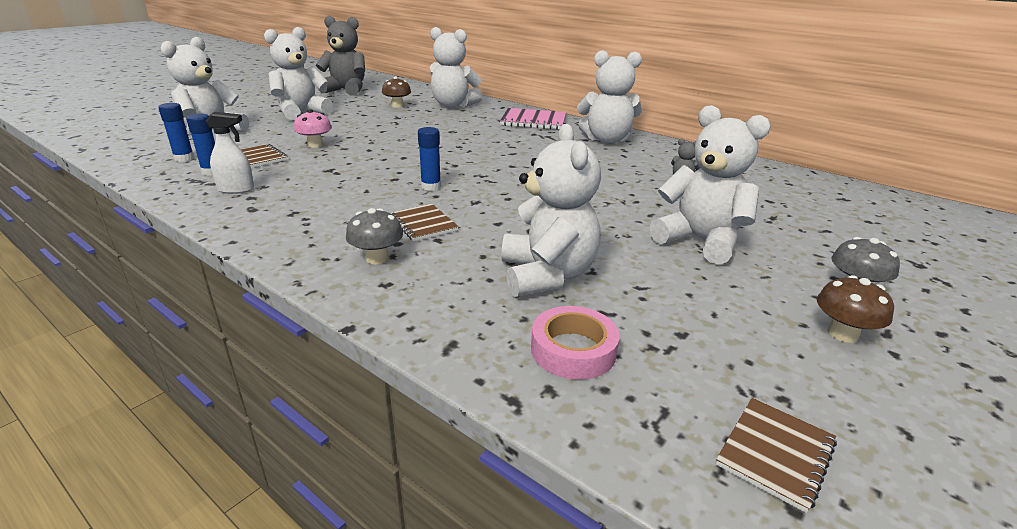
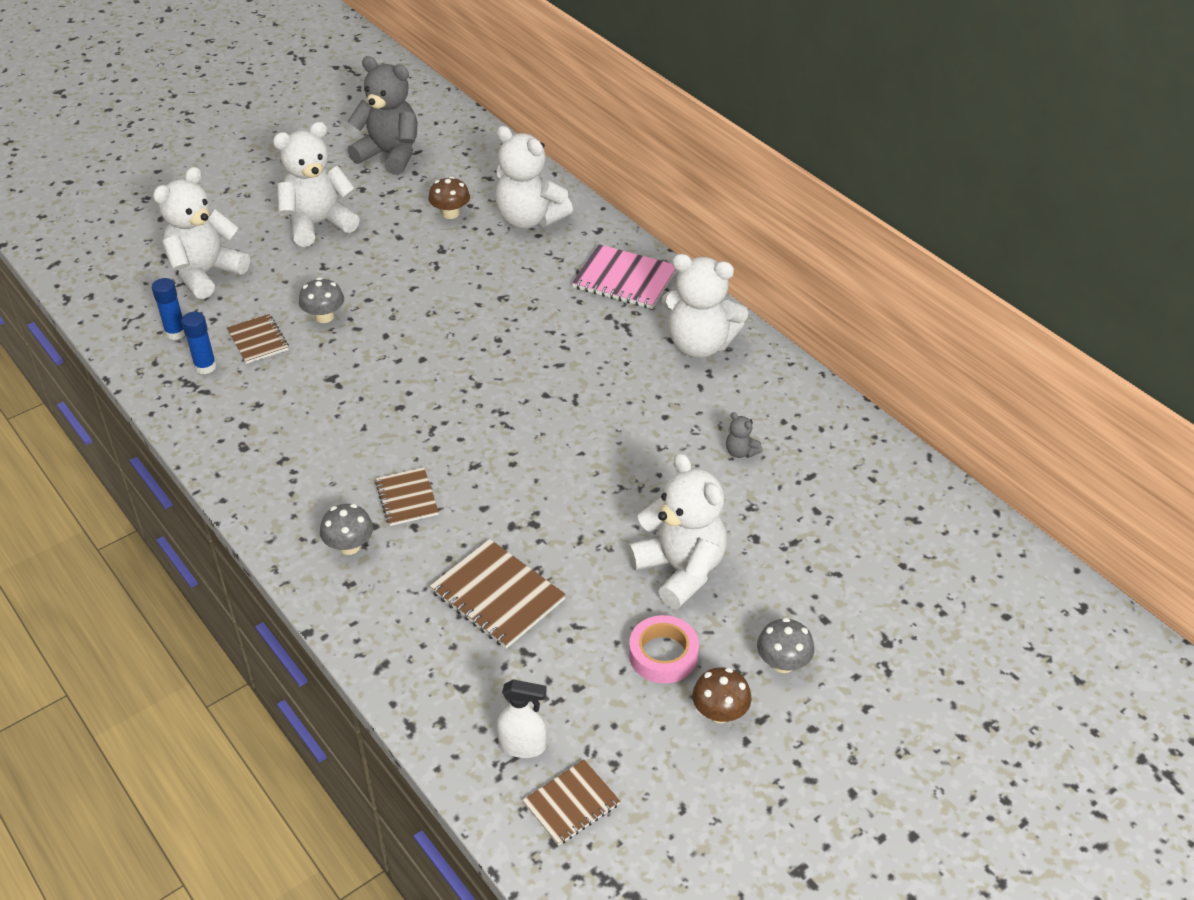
camera: 15 degrees right, 15 degrees up
(236, 189) = (229, 407): white spray bottle -> white spray bottle (523, 746)
(315, 145) = (324, 316): pink mushroom -> grey mushroom
(431, 187) = (435, 429): blue glue stick -> none
(547, 275) = (497, 596): white teddy bear -> brown notebook
(573, 350) = (477, 687): pink tape -> pink tape (663, 654)

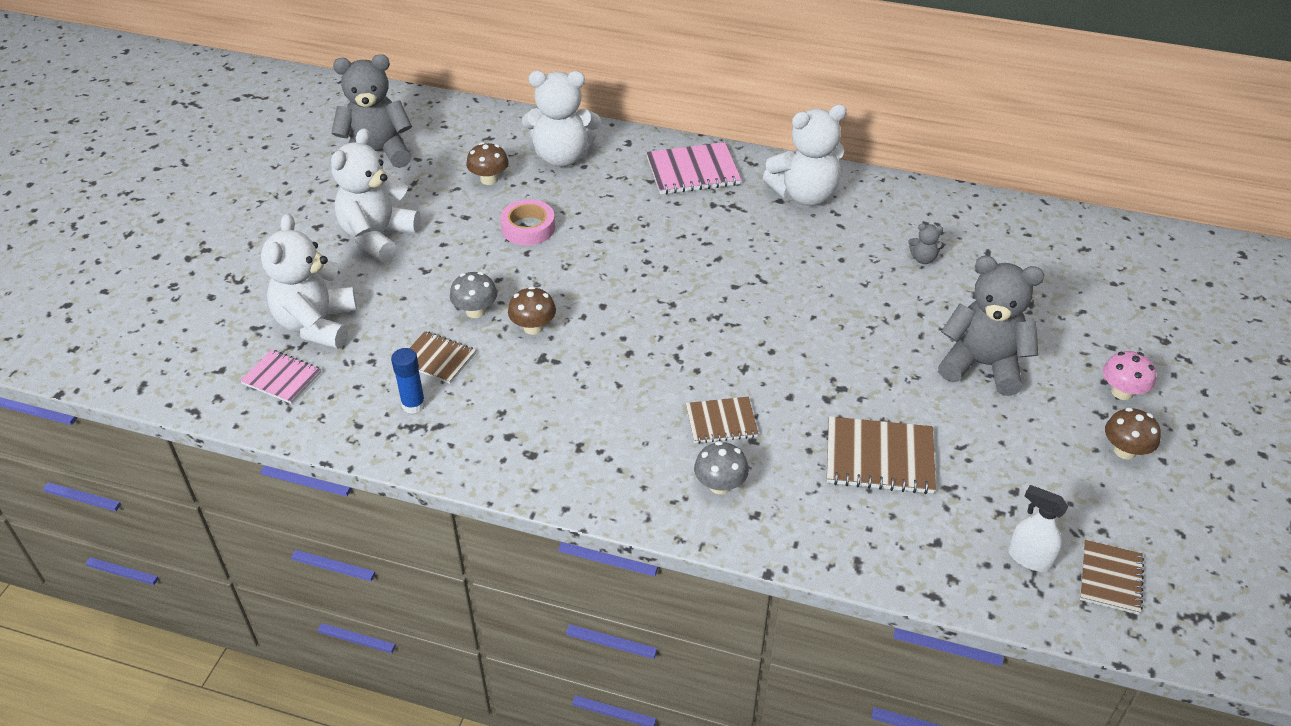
camera: 35 degrees left, 0 degrees up
(143, 302) = (282, 378): none -> pink notebook
(176, 333) = (348, 389): blue glue stick -> none
(351, 350) = (533, 327): none -> brown mushroom
(407, 498) = (721, 422): brown notebook -> brown notebook turned 45 degrees counterclockwise
(523, 746) = (1029, 558): white spray bottle -> white spray bottle turned 120 degrees counterclockwise
(663, 654) = (1042, 432): pink tape -> pink tape (528, 228)
(680, 570) = (982, 365): white teddy bear -> grey teddy bear
(783, 663) = (1122, 392): grey mushroom -> pink mushroom

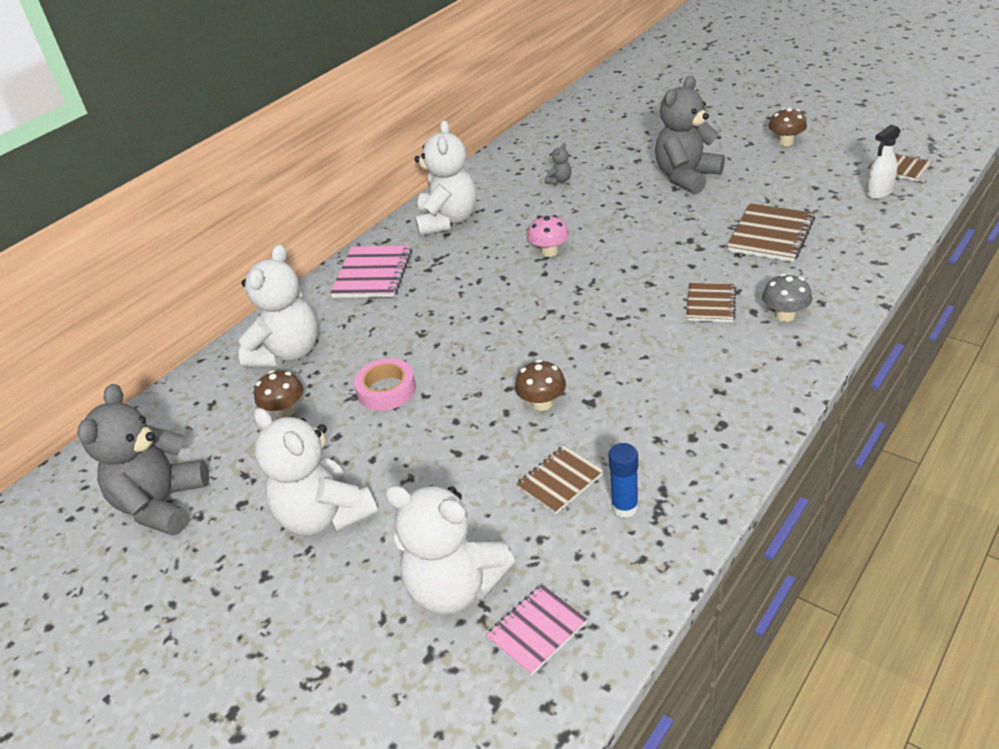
camera: 65 degrees left, 5 degrees down
(475, 311) = (497, 443): grey mushroom -> none
(1122, 392) = (731, 133): pink mushroom -> pink mushroom (549, 251)

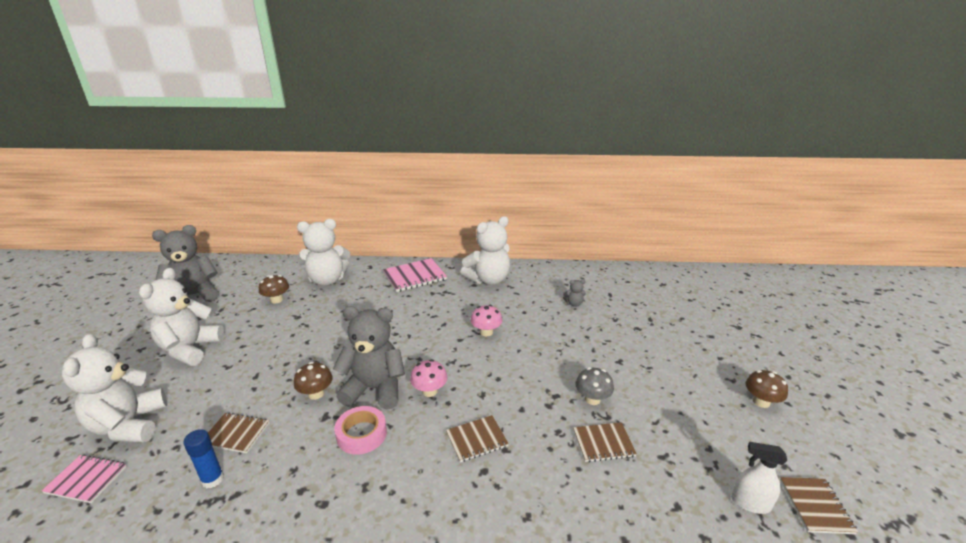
camera: 50 degrees right, 10 degrees down
(386, 390) = (307, 325): pink tape -> pink tape (361, 434)
(614, 316) = (429, 391): none -> pink mushroom
(686, 177) = (641, 362): grey teddy bear -> grey teddy bear (375, 389)
(770, 235) = (603, 443): brown notebook -> brown notebook, size x0.63
(784, 315) = (490, 495): grey mushroom -> grey mushroom (592, 399)

